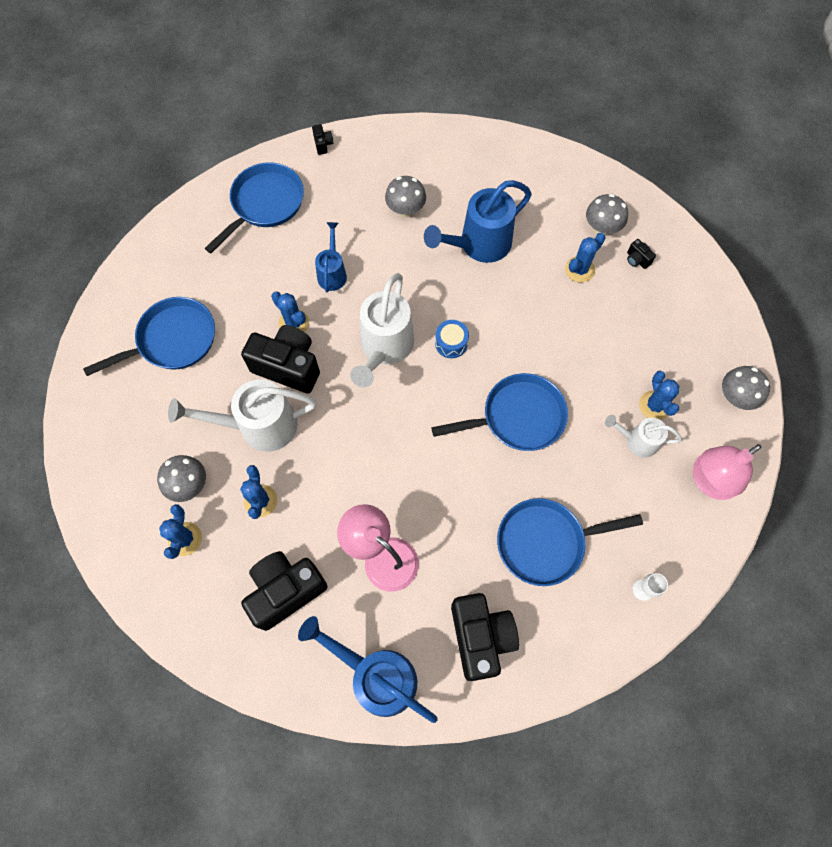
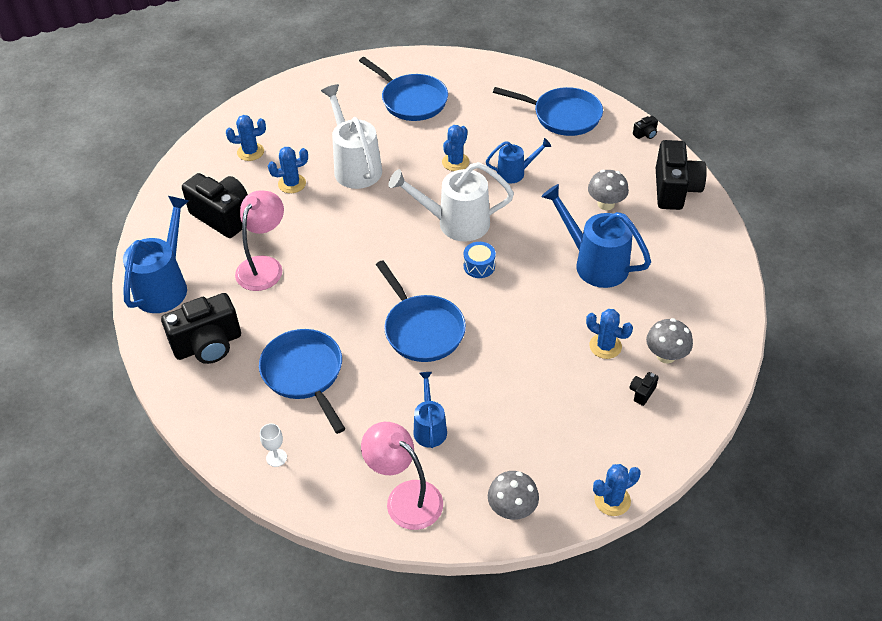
camera: 75 degrees right, 20 degrees down
(189, 484) = (294, 142): grey mushroom -> none
(288, 366) = (414, 169): black camera -> black camera (675, 190)
(637, 441) = (429, 427): white watering can -> blue watering can
(654, 405) = (474, 436): blue cactus -> blue cactus (612, 500)

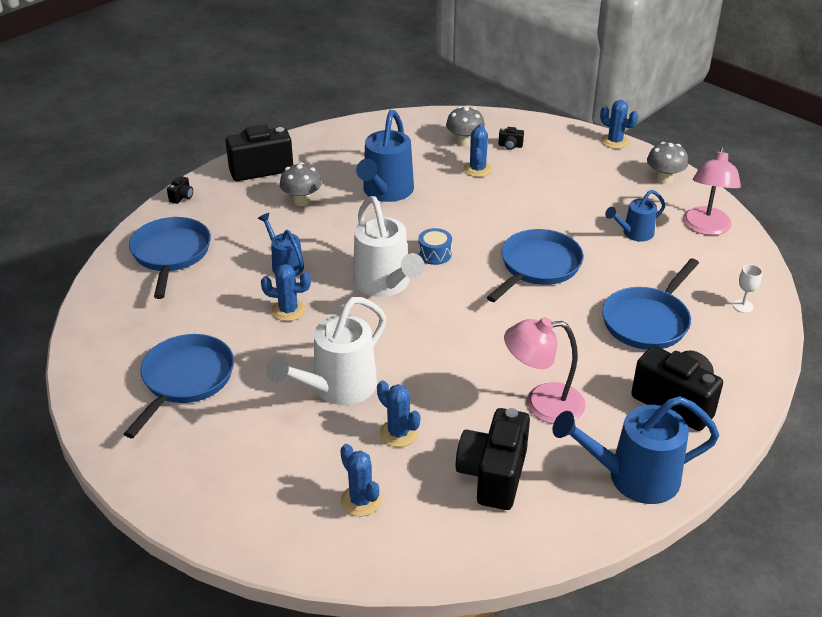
camera: 115 degrees left, 10 degrees down
(645, 134) = (182, 197): black camera -> black camera turned 75 degrees clockwise

